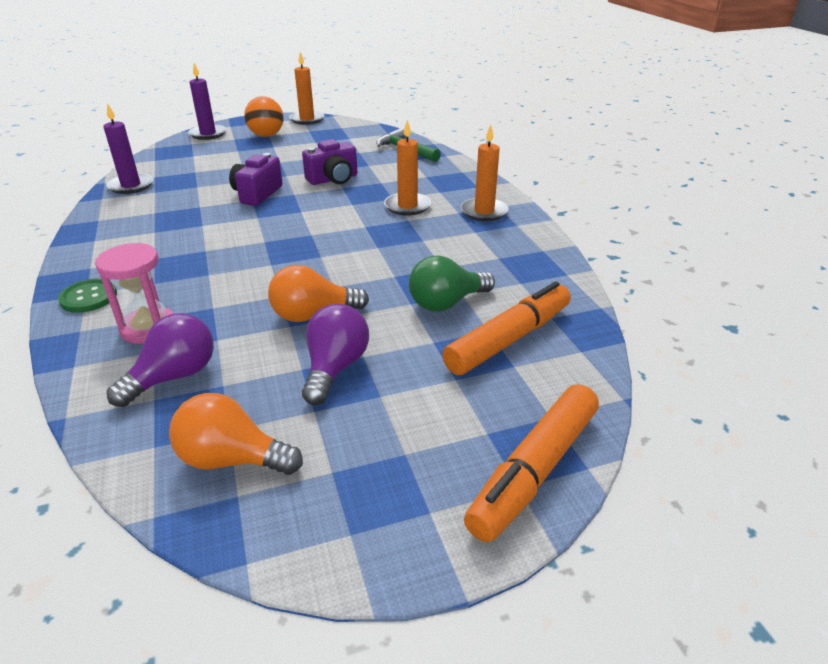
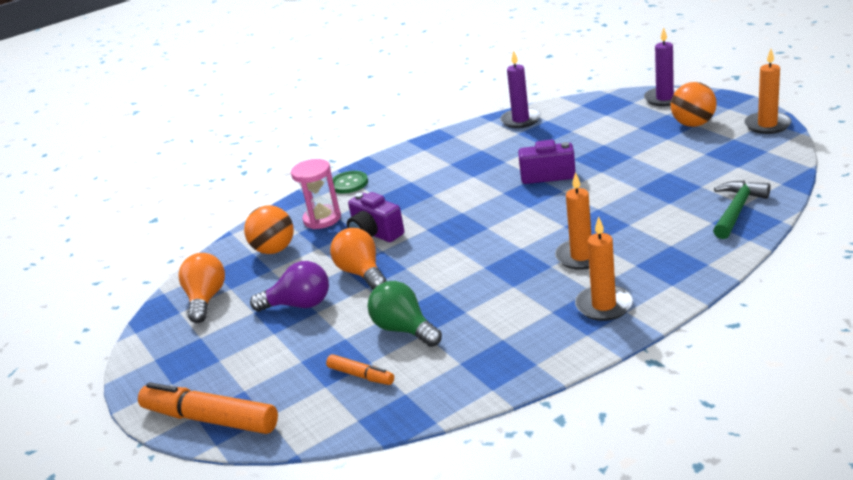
camera: 80 degrees right, 5 degrees down
(174, 377) = (274, 250): purple light bulb -> orange ball
(333, 179) = (613, 197): purple camera -> purple camera (375, 234)
(508, 339) = (361, 375): orange marker -> orange marker, size x0.51

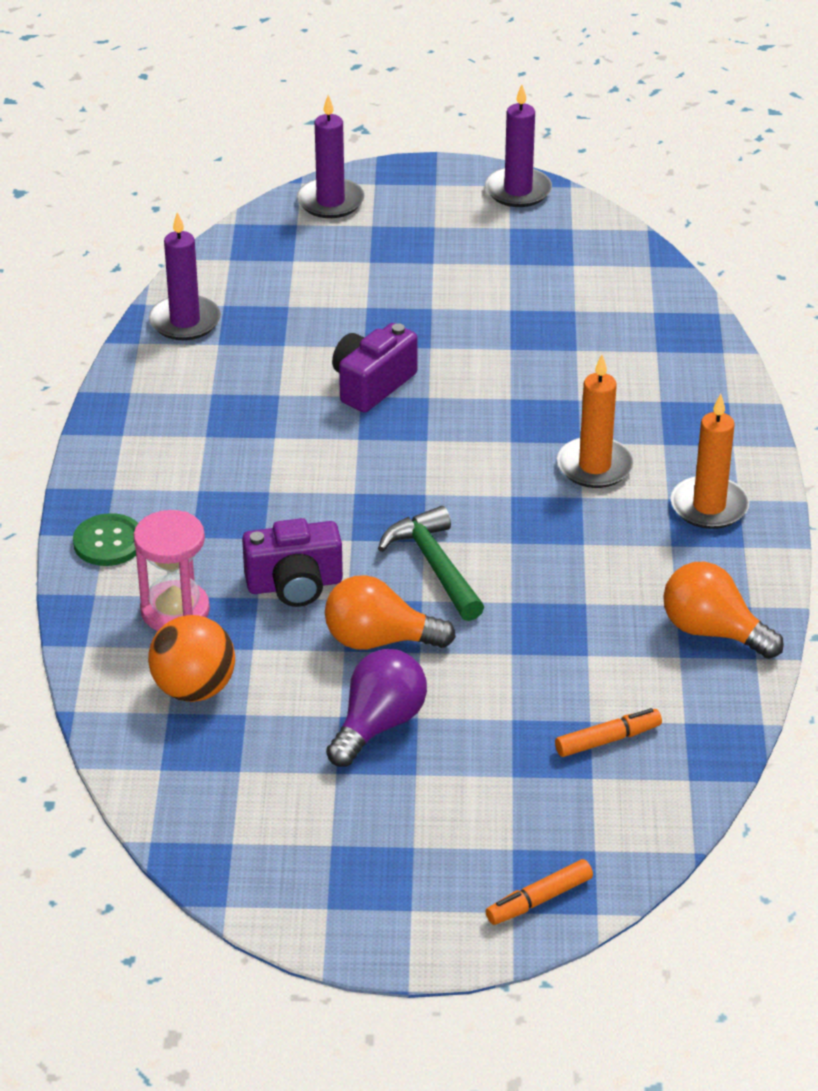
camera: 60 degrees left, 10 degrees up
(206, 299) = (236, 804): orange light bulb -> orange light bulb (712, 631)
(211, 419) = (539, 900): orange marker -> orange marker, size x0.51
(404, 329) = (559, 665): green light bulb -> none
(693, 124) = (430, 227): orange ball -> none
(737, 210) = (658, 322): green hammer -> green hammer (434, 565)
(767, 125) = (518, 191): orange candle -> purple candle

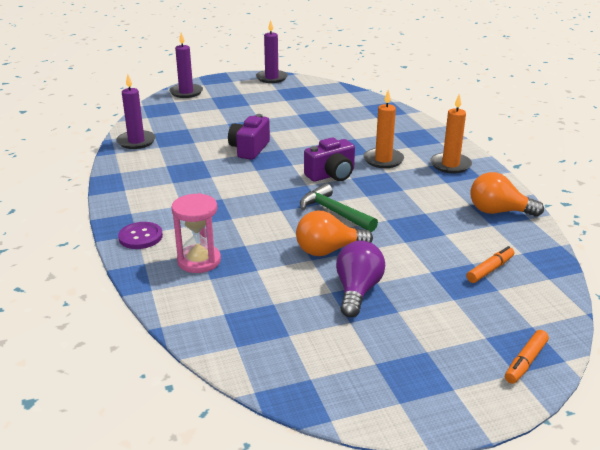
camera: 20 degrees left, 10 degrees down
(108, 542) = (140, 237): green button -> purple button
(194, 689) = (233, 297): orange ball -> none
(295, 585) = (263, 235): purple camera -> purple camera (331, 175)

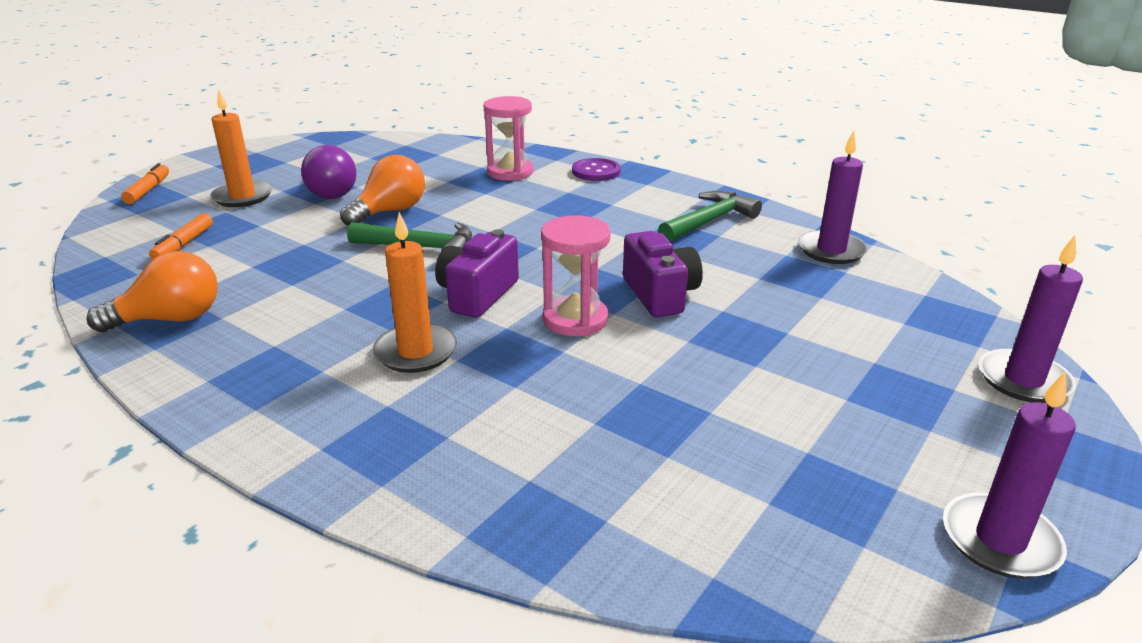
camera: 145 degrees right, 0 degrees up
(153, 174) = (709, 221): none -> green hammer
(301, 151) = (575, 319): none -> pink hourglass
(450, 165) = (276, 386): orange candle -> orange candle (242, 197)

